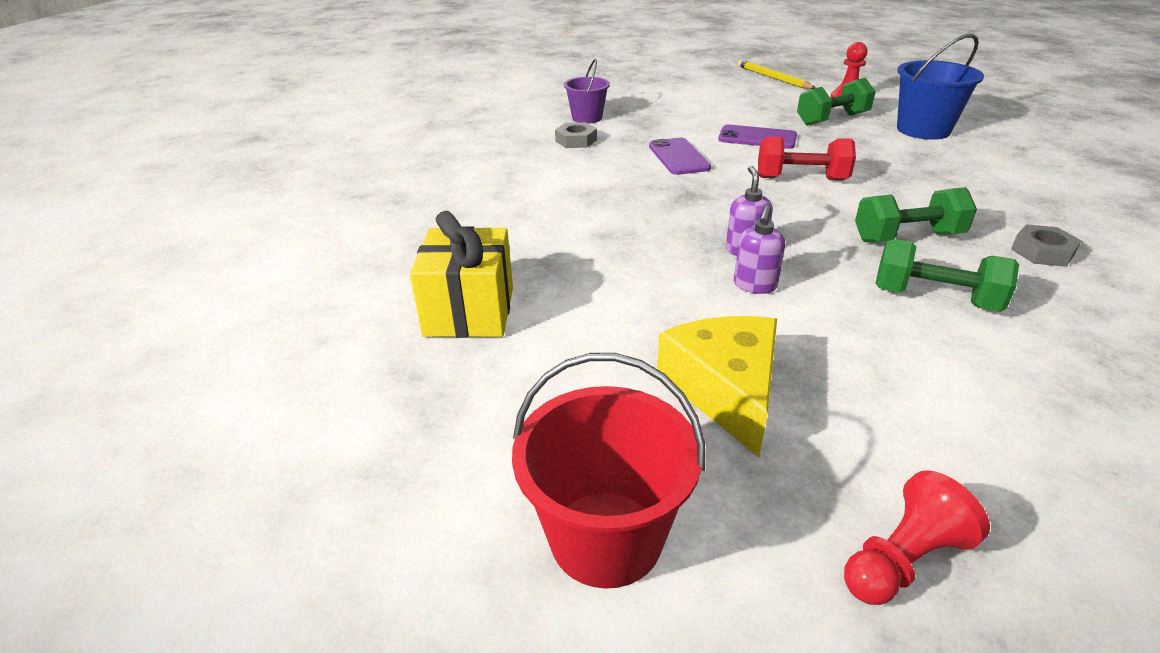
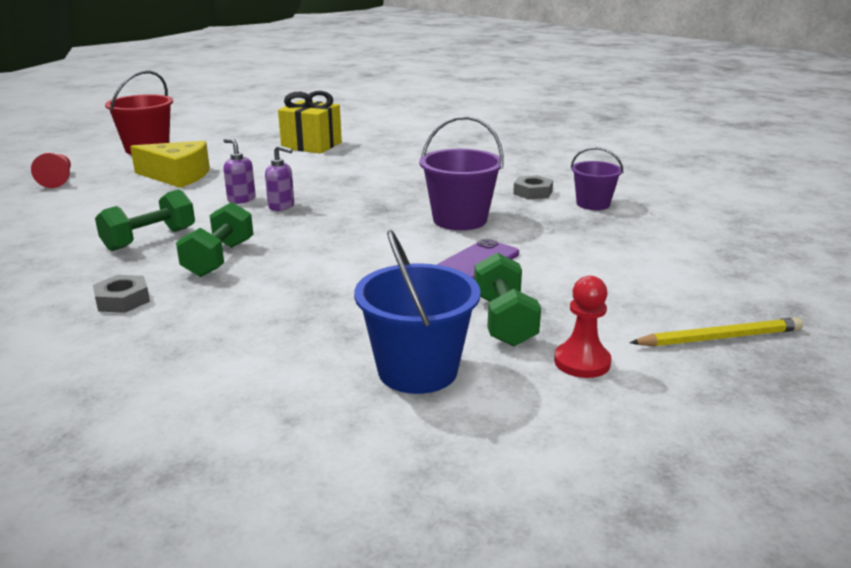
camera: 110 degrees right, 10 degrees down
(678, 157) = (460, 220): purple phone -> purple bucket
(801, 179) = (362, 253): red dumbbell -> none

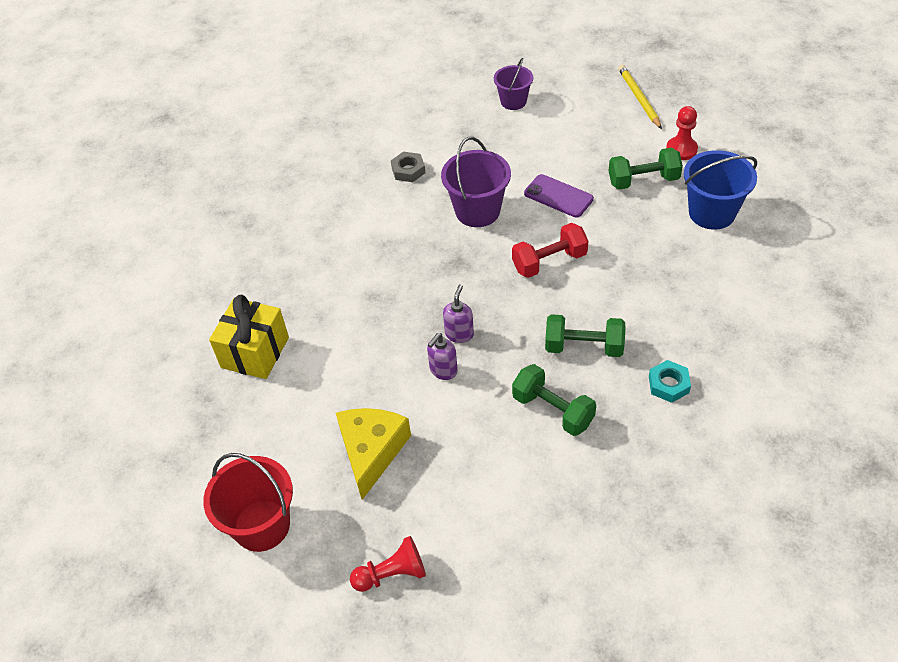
camera: 90 degrees left, 25 degrees up
(122, 300) = (668, 384): grey nut -> turquoise nut
(362, 250) = (549, 262): none -> red dumbbell
(593, 204) = (433, 137): purple bucket -> purple bucket (513, 101)

